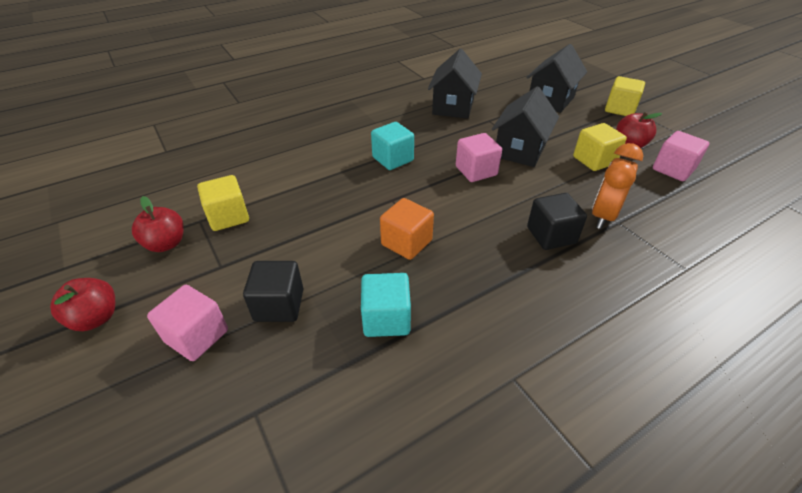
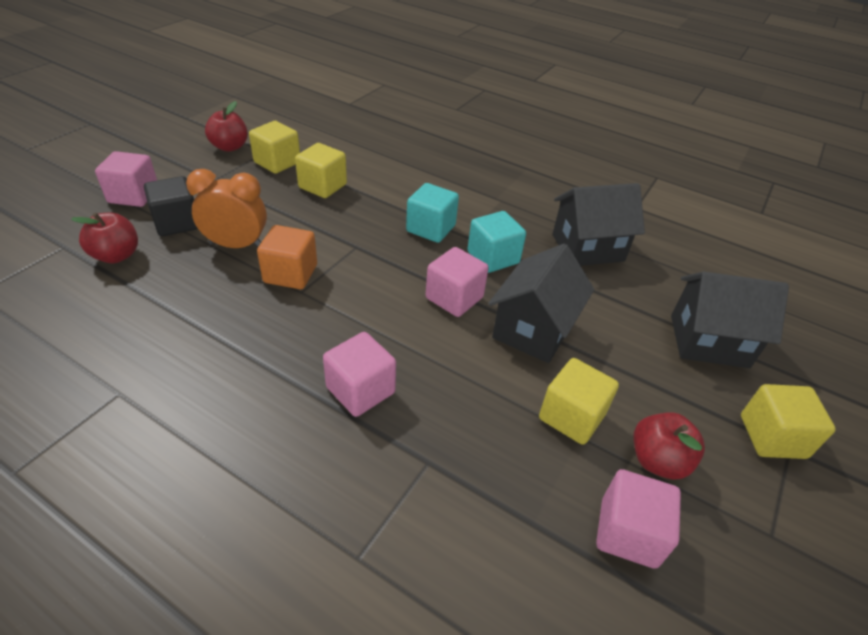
camera: 60 degrees right, 0 degrees up
(96, 318) = (141, 149): red apple -> red apple (116, 255)
(292, 198) = (322, 186): none -> yellow cube
(386, 318) = (178, 287): turquoise cube -> turquoise cube (493, 257)
(520, 150) = (533, 330): black house -> black house turned 60 degrees counterclockwise
(551, 235) = (360, 390): black cube -> pink cube
(603, 216) = (432, 442): orange clock -> orange clock (236, 245)

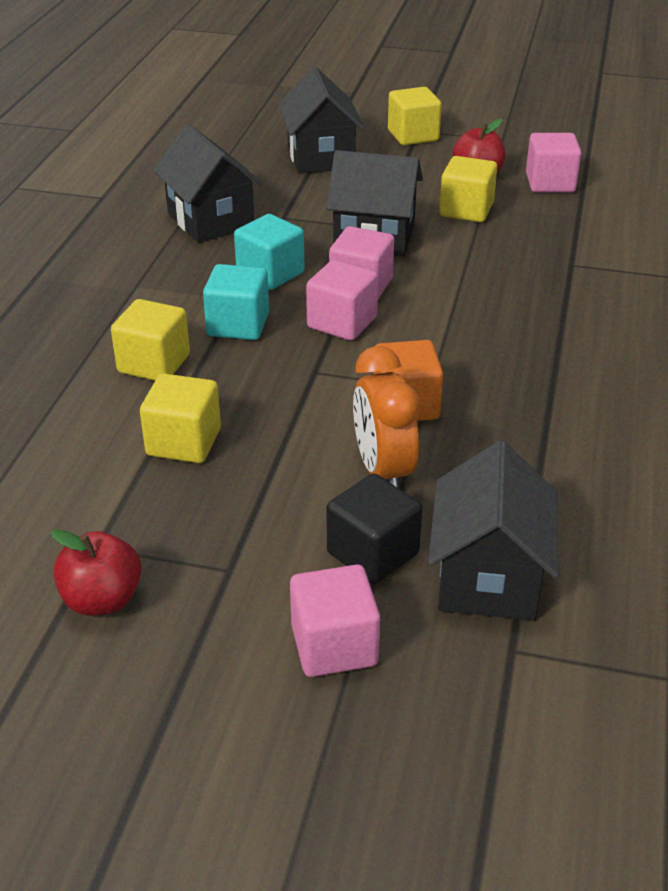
camera: 105 degrees left, 5 degrees down
(116, 255) = (488, 577): red apple -> black house
(277, 162) = (133, 516): yellow cube -> yellow cube (154, 364)
(360, 390) = (532, 312): pink cube -> pink cube (342, 323)

